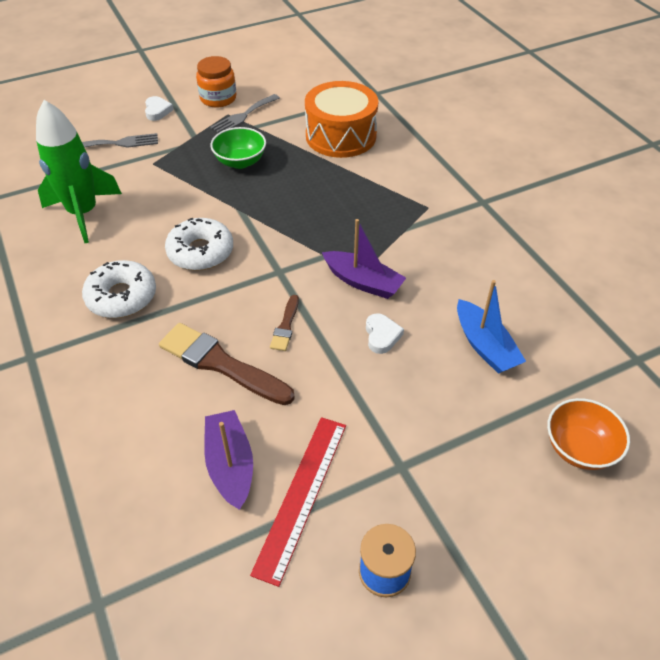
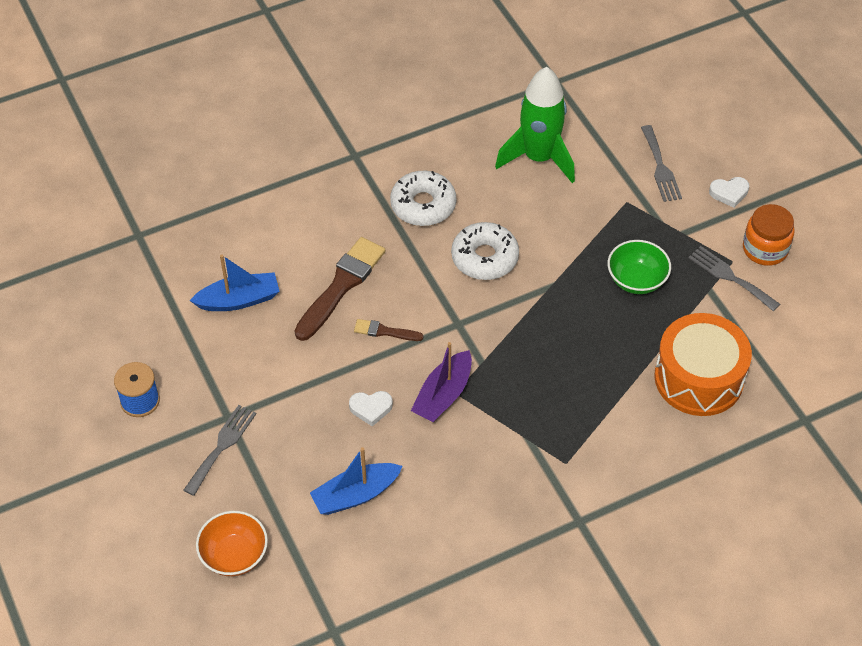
camera: 90 degrees right, 5 degrees up
(230, 465) = (239, 300): purple boat -> blue boat
(301, 495) = (208, 348): red ruler -> none
(442, 470) = (222, 446): none -> grey fork

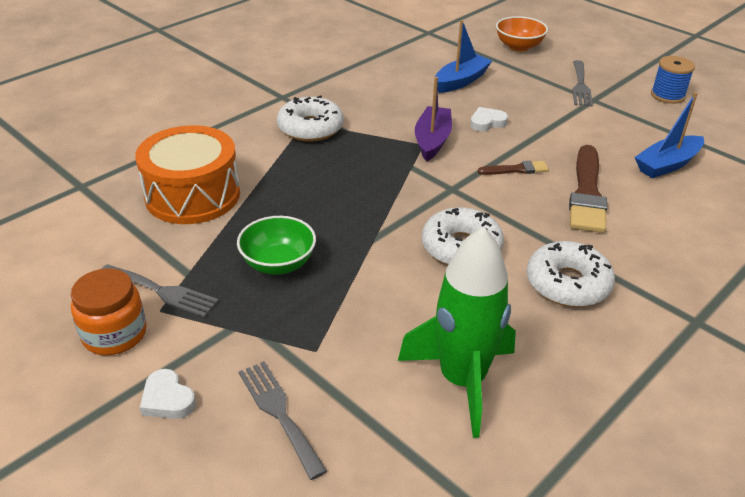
camera: 160 degrees right, 15 degrees down
(563, 450) = (310, 128): none -> white donut
(729, 193) = (167, 399): white heart -> white heart turned 105 degrees counterclockwise

